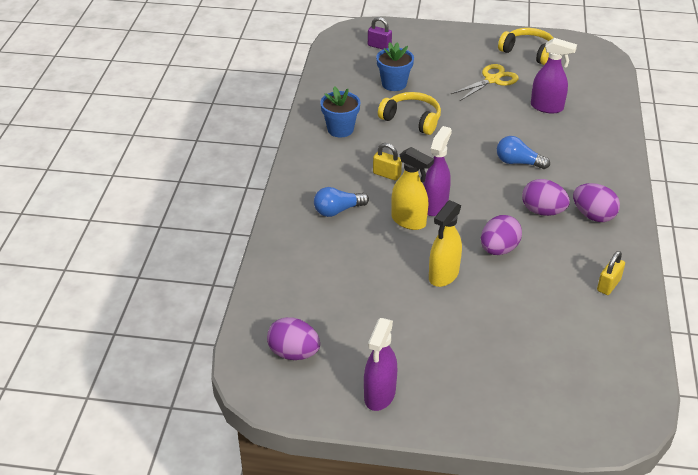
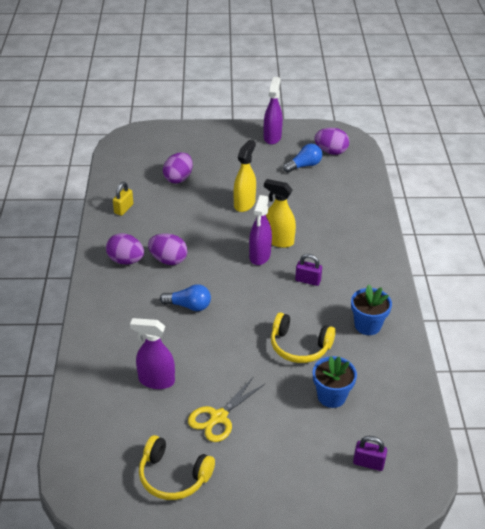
camera: 170 degrees right, 0 degrees up
(338, 210) = (338, 243): blue light bulb -> blue light bulb (304, 166)
(387, 174) = (308, 280): yellow padlock -> purple padlock
(498, 249) = (205, 226): purple egg -> purple egg (178, 178)

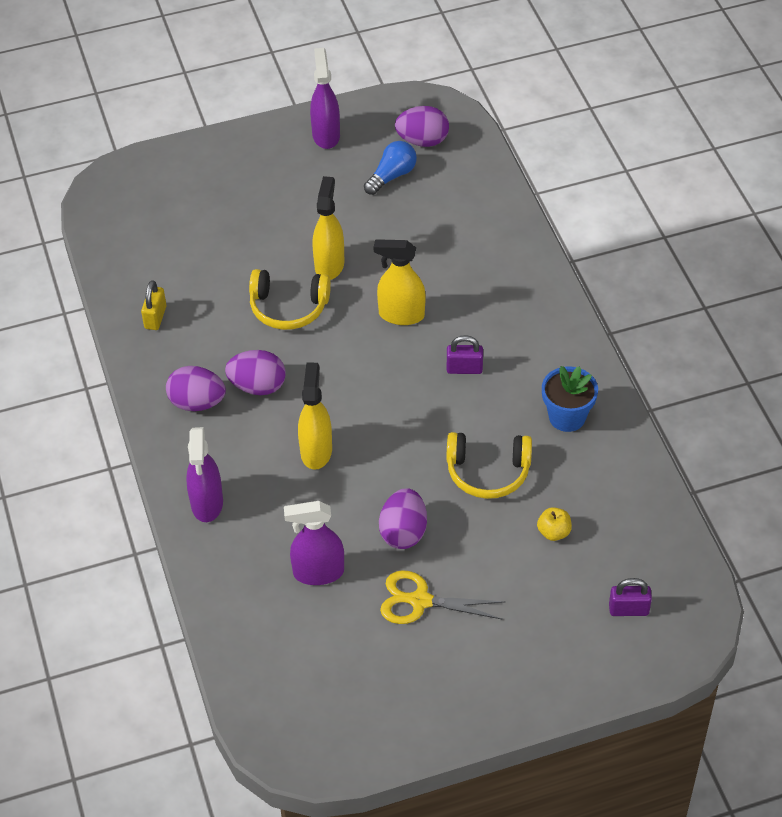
camera: 15 degrees left, 10 degrees up
(173, 476) = (394, 694): yellow headphones -> yellow headphones (288, 307)
(178, 178) = (214, 244): purple egg -> purple egg (403, 532)
(189, 306) = (316, 451): blue light bulb -> yellow spray bottle
(218, 417) = (420, 601): yellow scissors -> yellow scissors turned 75 degrees clockwise
(260, 256) = (384, 346): purple spray bottle -> purple spray bottle (207, 503)
(331, 396) = (554, 532): blue flower pot -> yellow apple

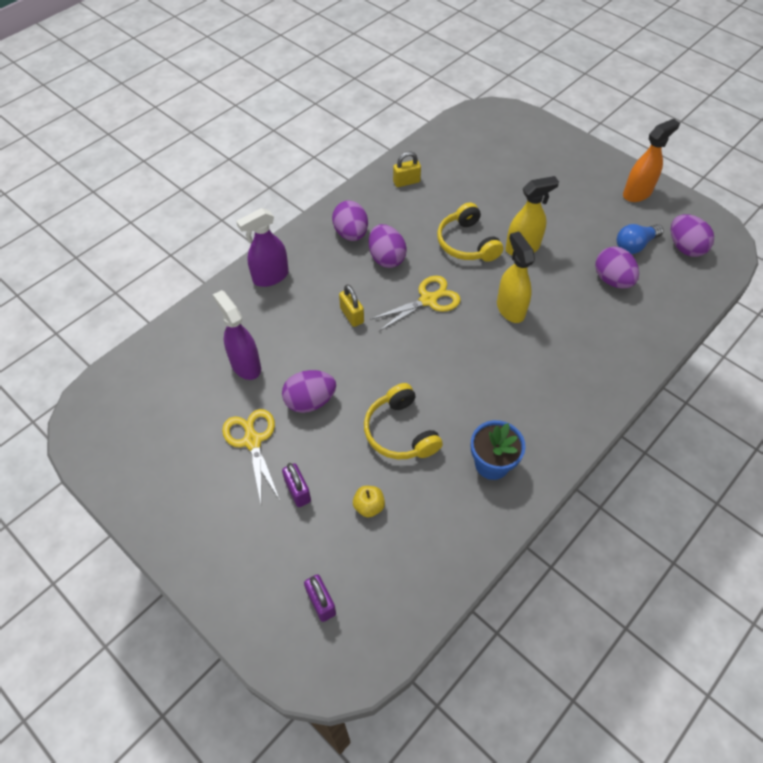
camera: 60 degrees right, 5 degrees up
(316, 451) = (352, 315): yellow spray bottle -> yellow padlock
(326, 135) = (637, 193): purple spray bottle -> orange spray bottle
(342, 376) = (428, 300): none -> yellow scissors
(392, 176) = (635, 245): blue light bulb -> blue light bulb turned 135 degrees clockwise
(422, 217) = (612, 280): none -> purple egg
(464, 369) = (489, 371): purple padlock -> purple padlock (298, 491)

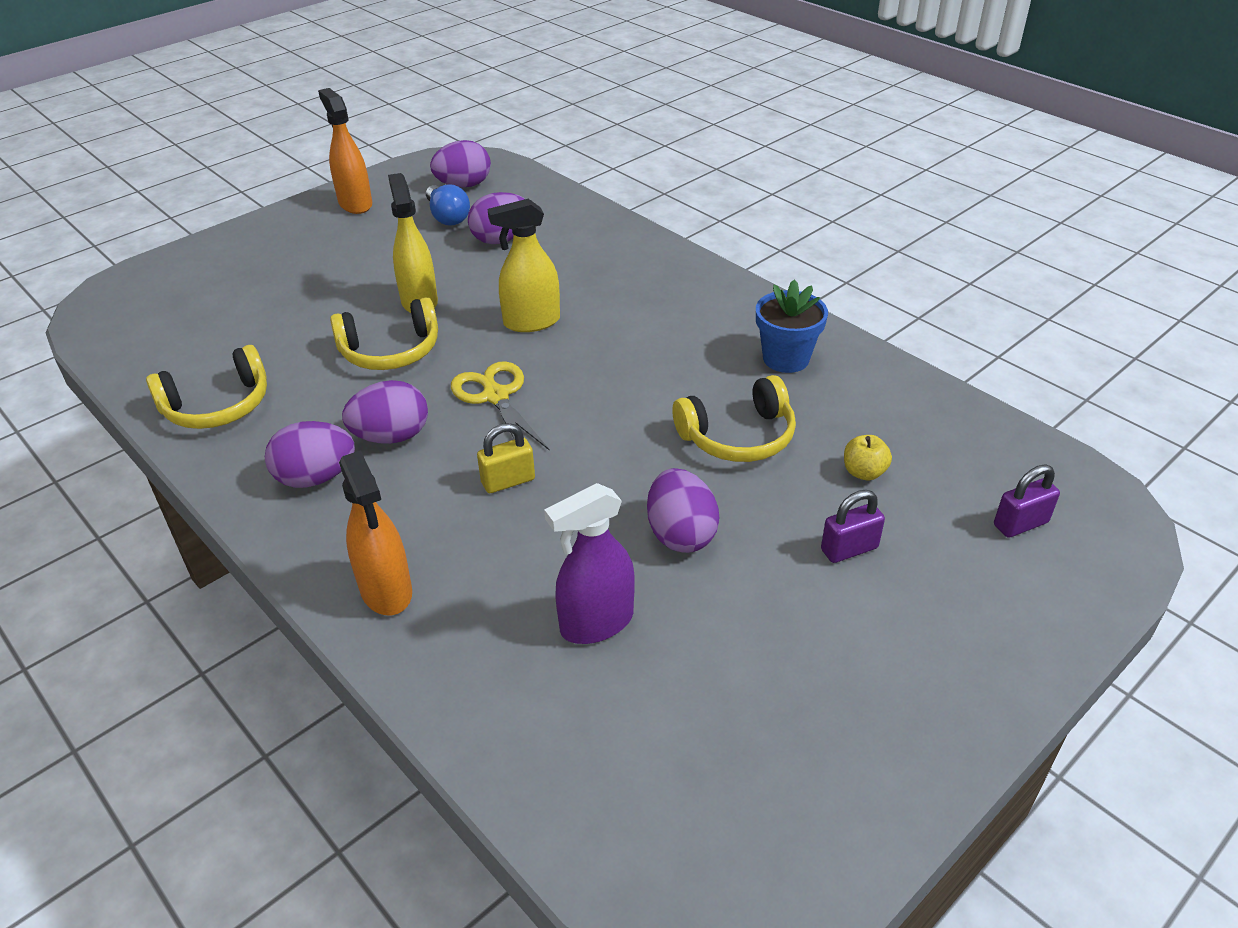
camera: 85 degrees left, 15 degrees down
(252, 441) = (760, 608): yellow scissors -> none
(270, 277) = (386, 591): purple spray bottle -> orange spray bottle
(406, 182) = (218, 406): yellow padlock -> yellow headphones

